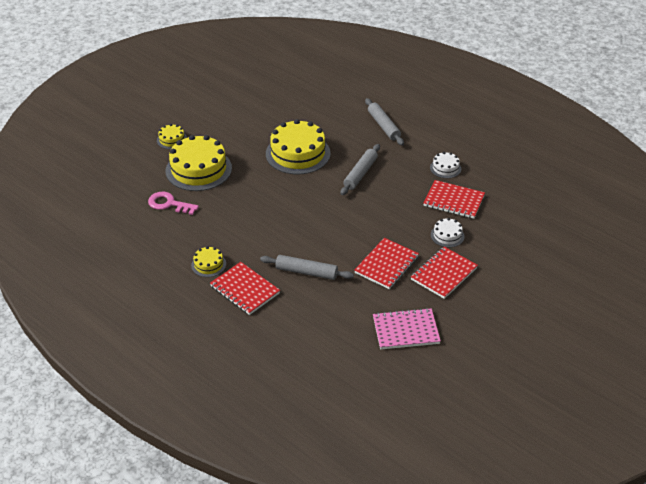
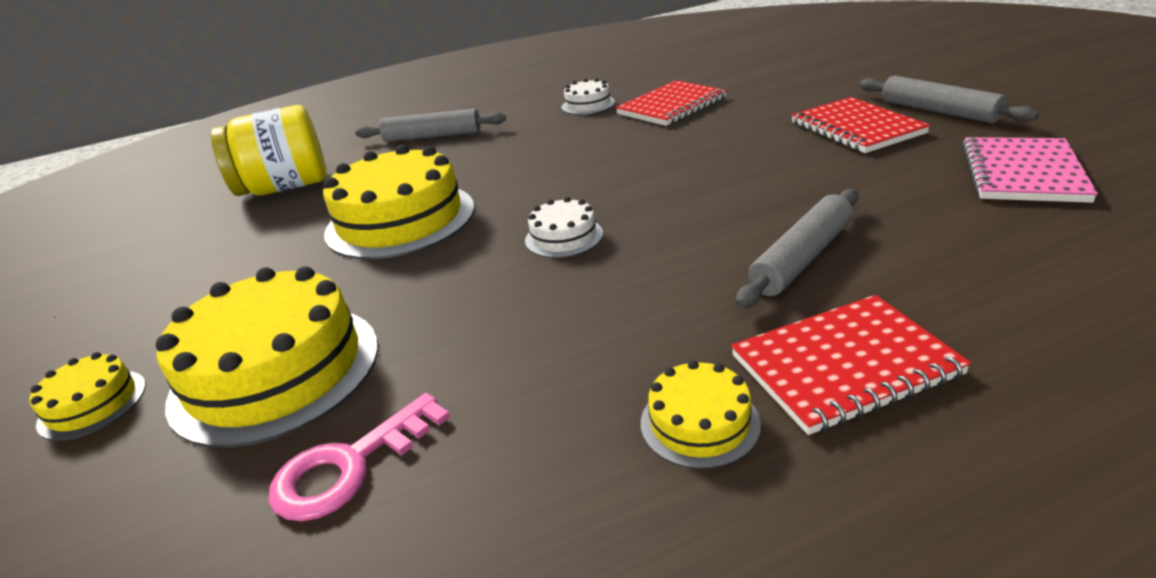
camera: 60 degrees left, 10 degrees down
(313, 104) = (285, 187): none -> yellow jar
(360, 173) = (531, 166): grey rolling pin -> grey rolling pin (938, 111)
(386, 265) = (812, 170): red notebook -> none
(447, 235) = (755, 117): white cake -> white cake (564, 237)

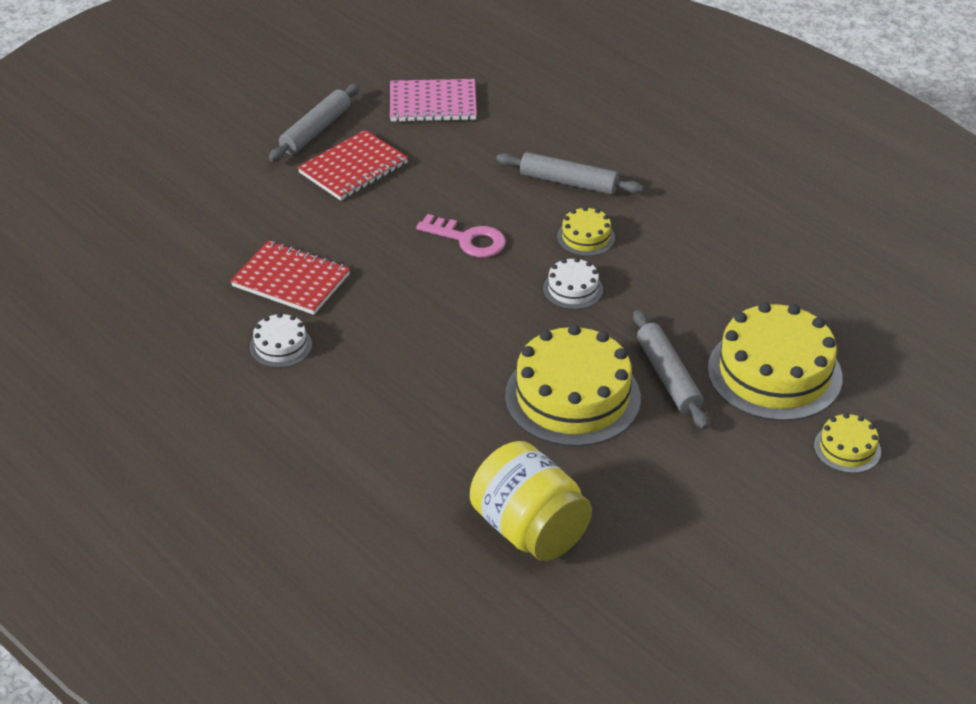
camera: 115 degrees left, 10 degrees up
(349, 466) = (817, 305): pink key -> pink key (468, 239)
(432, 136) = (378, 455): grey rolling pin -> grey rolling pin (668, 377)
(699, 423) = (726, 201): yellow cake -> yellow cake (586, 237)
(844, 366) = (665, 164): red notebook -> none

